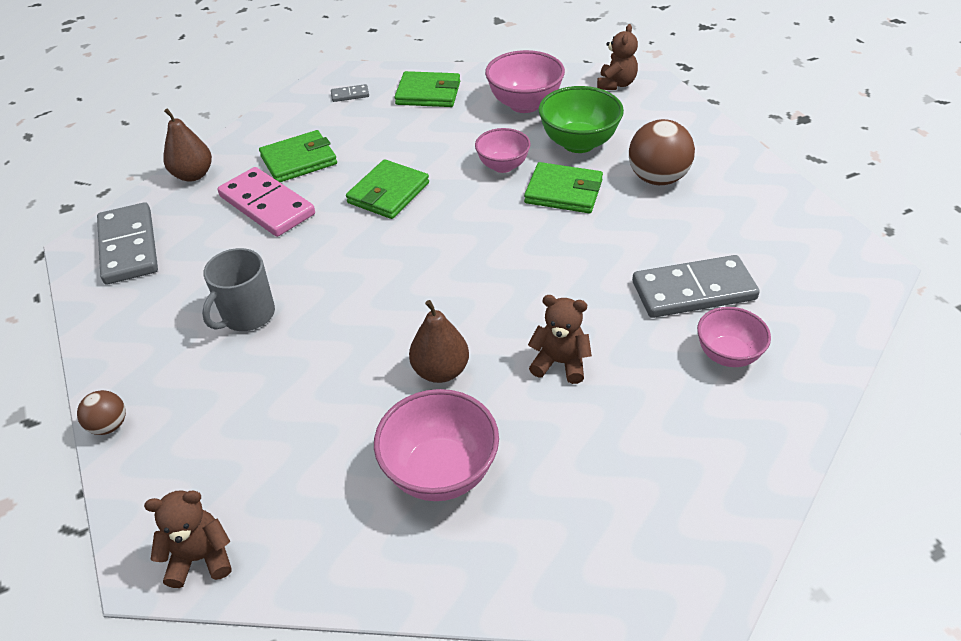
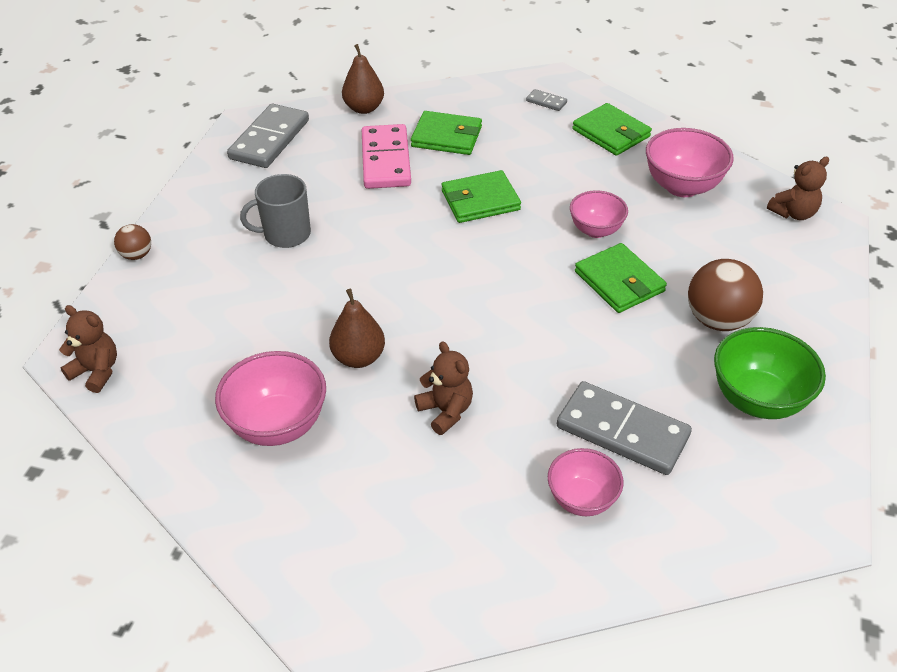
camera: 40 degrees right, 0 degrees up
(578, 143) = (686, 248): green bowl -> green bowl (757, 400)

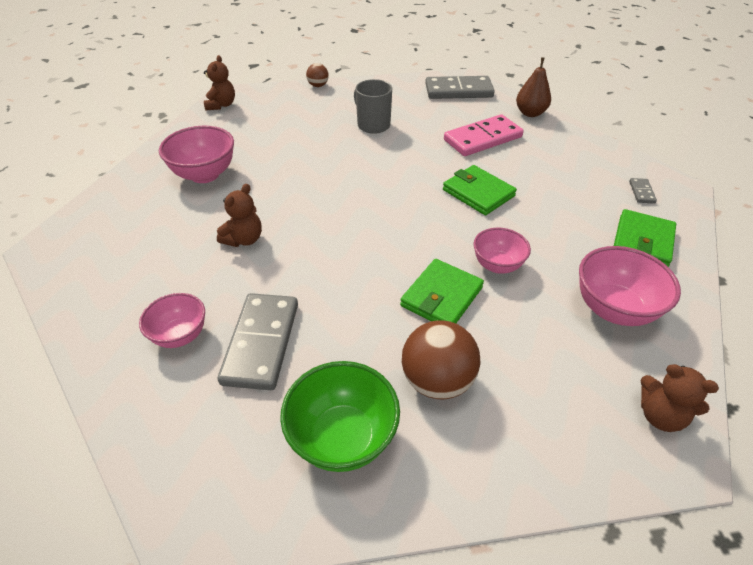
camera: 65 degrees right, 0 degrees up
(359, 357) = (277, 187): brown pear -> none
(446, 137) = (537, 156): green wallet -> none

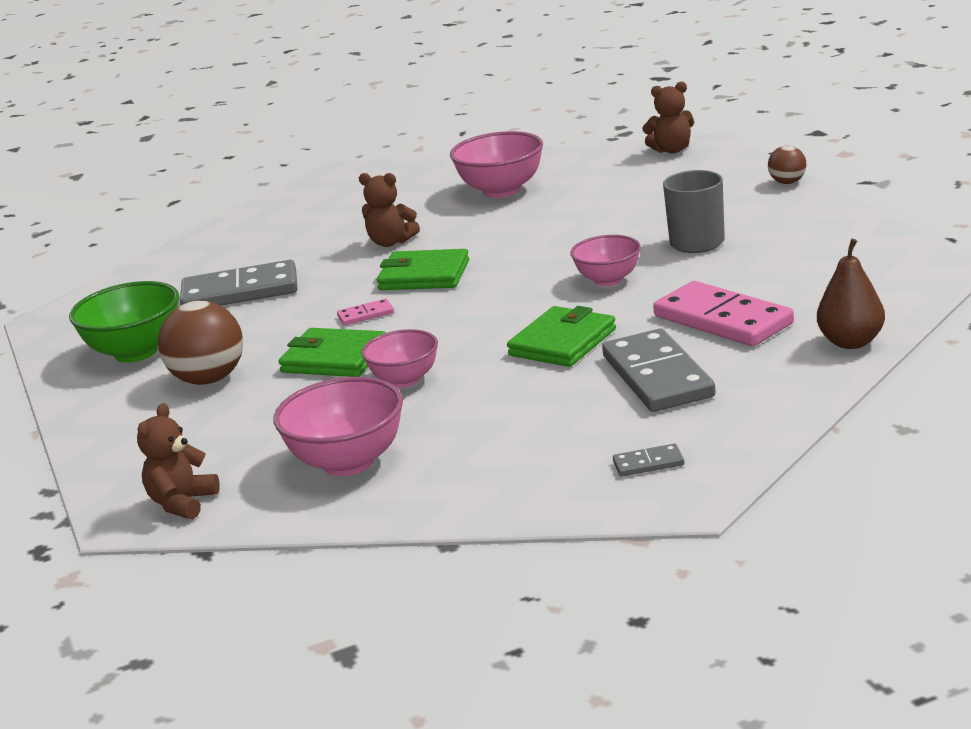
camera: 80 degrees right, 20 degrees down
(180, 335) = (241, 258): pink bowl -> pink bowl (608, 280)
(373, 270) = (365, 314): none -> pink domino
(458, 91) = (878, 274): grey domino -> grey domino (658, 376)
(642, 241) = (508, 473): green wallet -> green wallet (424, 275)

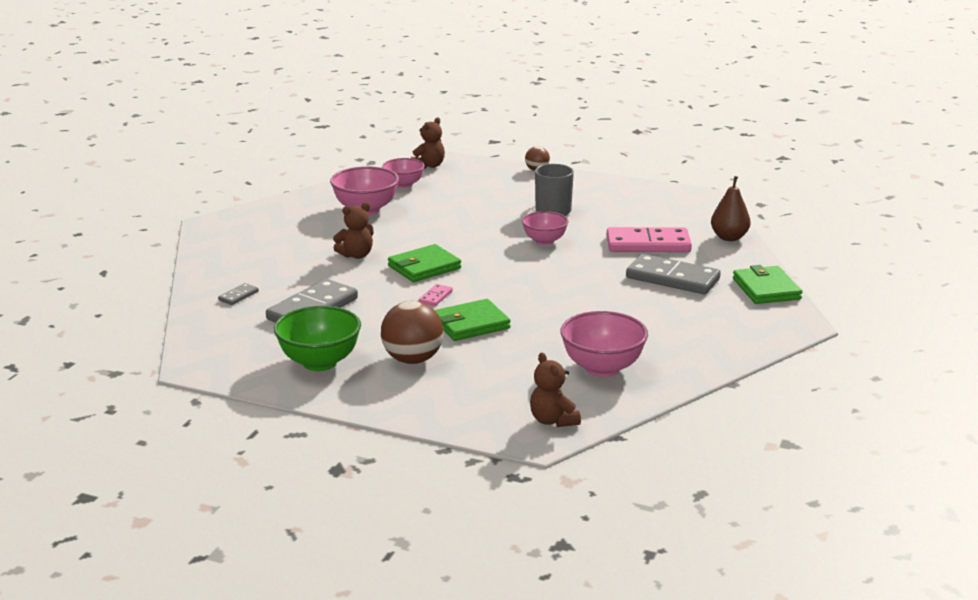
camera: 50 degrees left, 0 degrees up
(405, 380) = (540, 321): pink bowl -> pink bowl (404, 185)
(562, 342) = (588, 277): green wallet -> green wallet (766, 289)
(648, 463) = (751, 316): grey domino -> grey domino (238, 296)

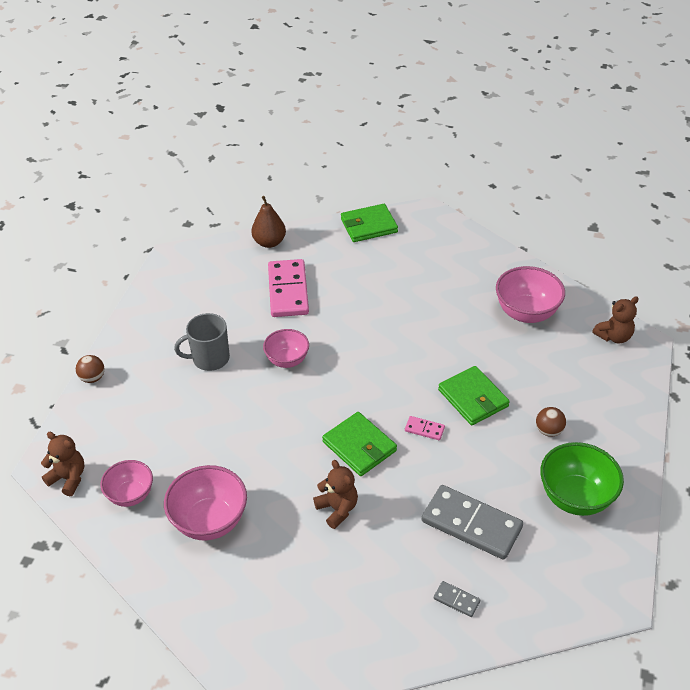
camera: 95 degrees left, 20 degrees up
(412, 359) = (548, 430): brown ball -> brown ball, size x0.53
(672, 278) = (357, 276): grey domino -> none

